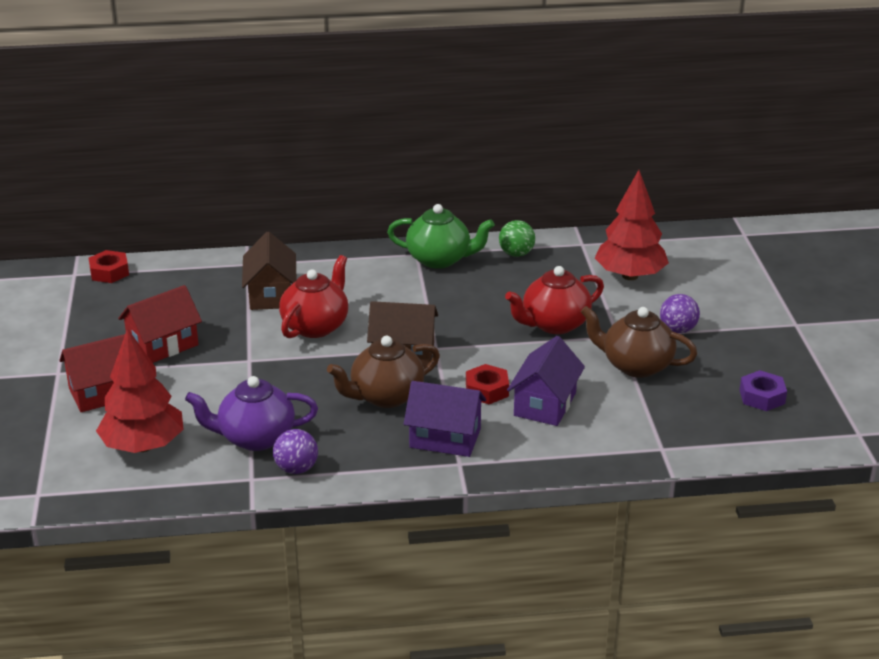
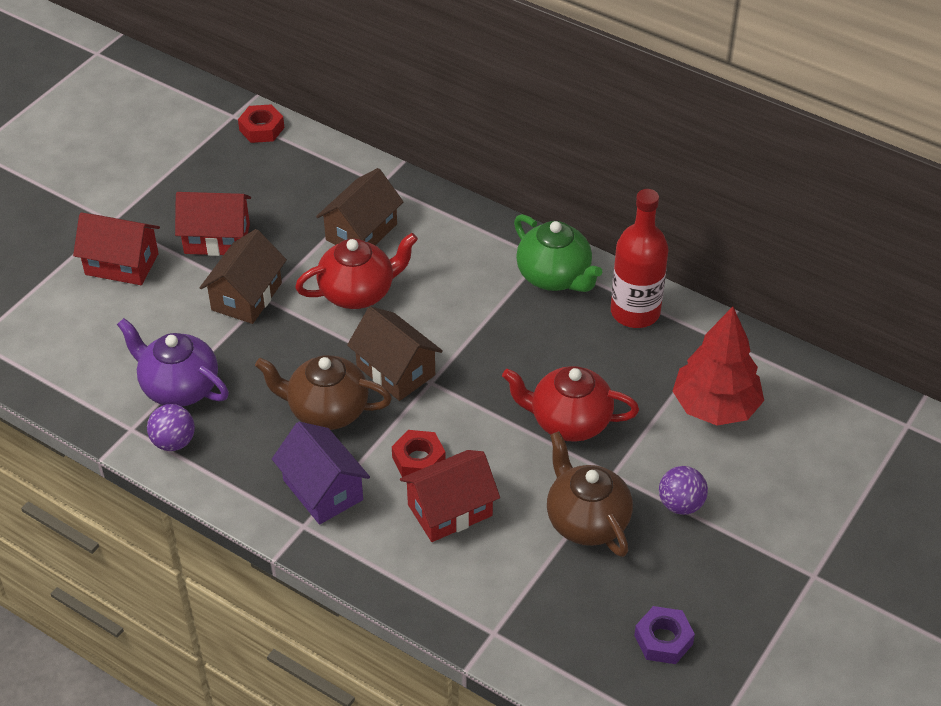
camera: 40 degrees right, 15 degrees up
(143, 446) = (92, 340): red tree -> none
(234, 365) = (246, 296): none -> brown house
(516, 254) = (635, 312): green ball -> red bottle
(545, 404) = (450, 510): purple house -> red house

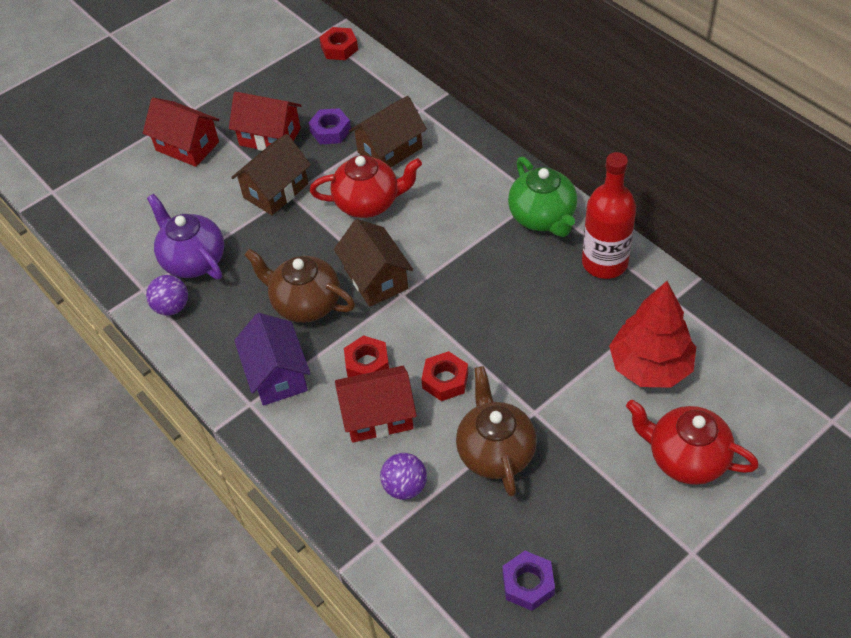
camera: 20 degrees right, 5 degrees up
(286, 222) = (330, 131): none -> purple nut
(509, 460) = (445, 380): none -> red nut
(569, 422) = (511, 354): red teapot -> red teapot (686, 458)
(680, 504) = (587, 454): purple ball -> purple ball (405, 487)

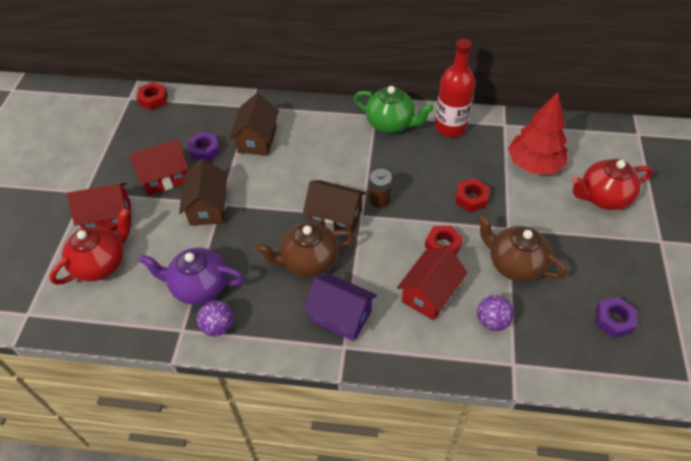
camera: 45 degrees left, 0 degrees up
(367, 364) = (388, 269): red nut -> red nut (471, 198)
(368, 203) = (279, 177): red teapot -> red teapot (101, 263)
(438, 290) = (379, 199): none -> brown battery

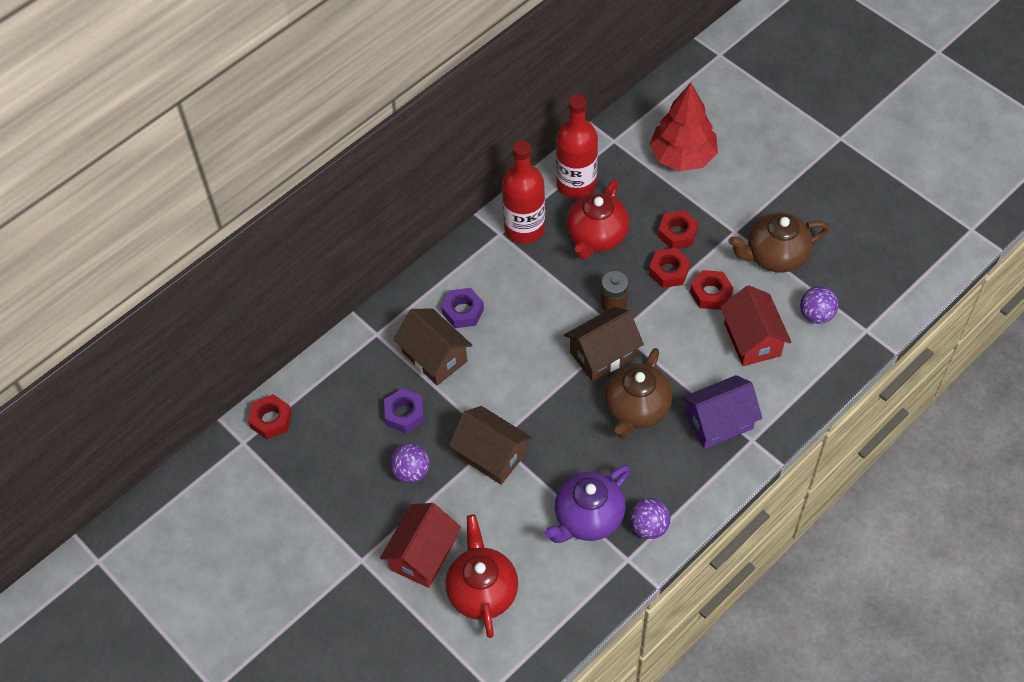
camera: 50 degrees left, 5 degrees up
(165, 177) = (411, 472): red house -> purple ball
(391, 124) = (524, 228): green teapot -> red bottle
(436, 212) = (669, 271): none -> red nut
(603, 197) = (763, 138): red teapot -> red teapot (596, 237)
(613, 320) = (883, 232): purple nut -> purple nut (463, 311)

